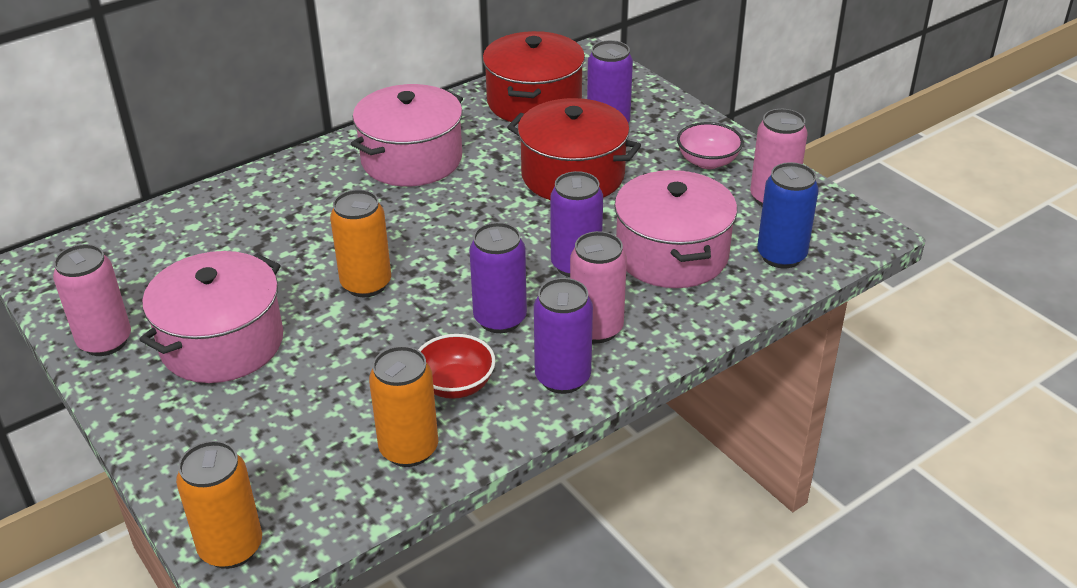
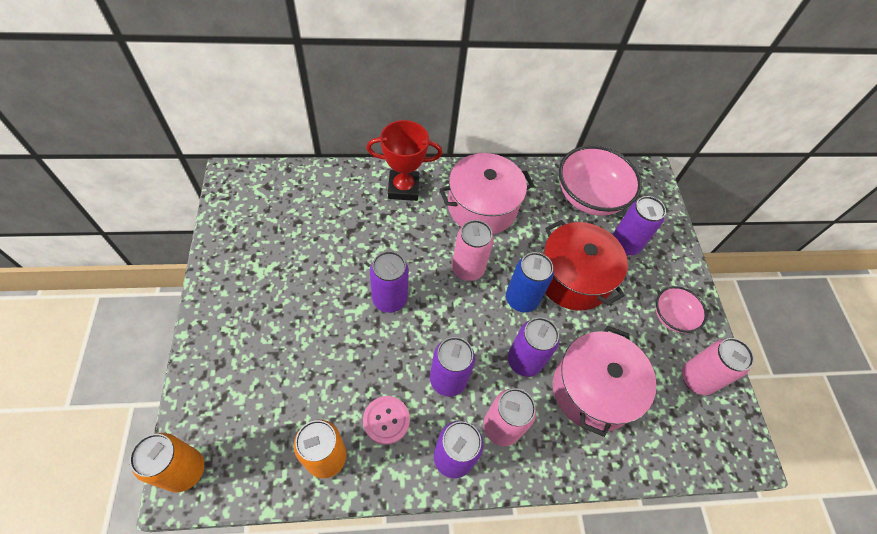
camera: 25 degrees right, 20 degrees up
(105, 341) = (226, 259): pink can -> pink can (467, 269)
(222, 343) = (283, 298): pink pot -> none
(295, 182) = (403, 188): none -> red trophy
(366, 284) = (389, 299): orange can -> purple can
(455, 385) = (386, 420): red bowl -> pink button
(534, 101) = (589, 197): red pot -> pink bowl
(781, 256) = (668, 438): blue can -> blue can (521, 299)

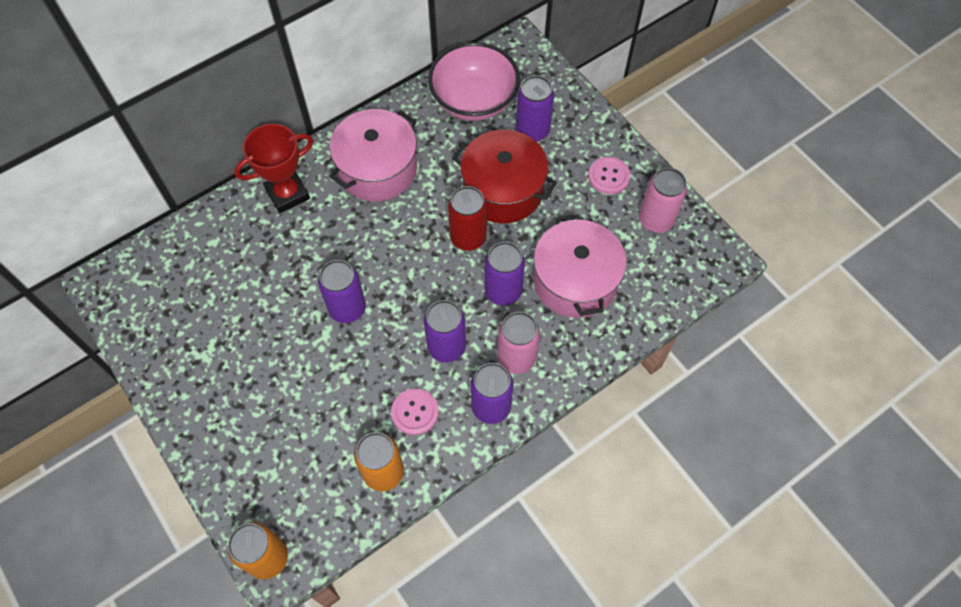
camera: 25 degrees left, 5 degrees up
(467, 269) = (401, 238): pink can -> none
(521, 299) = (468, 238): blue can -> red can
(672, 317) = (608, 176): pink bowl -> pink button

